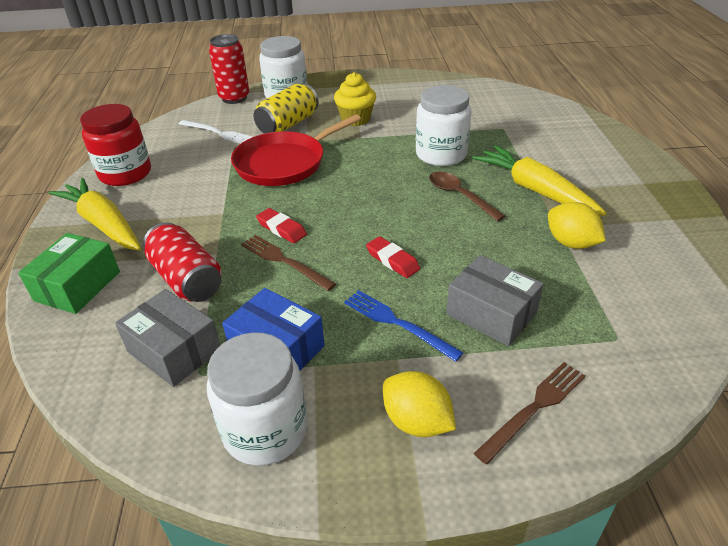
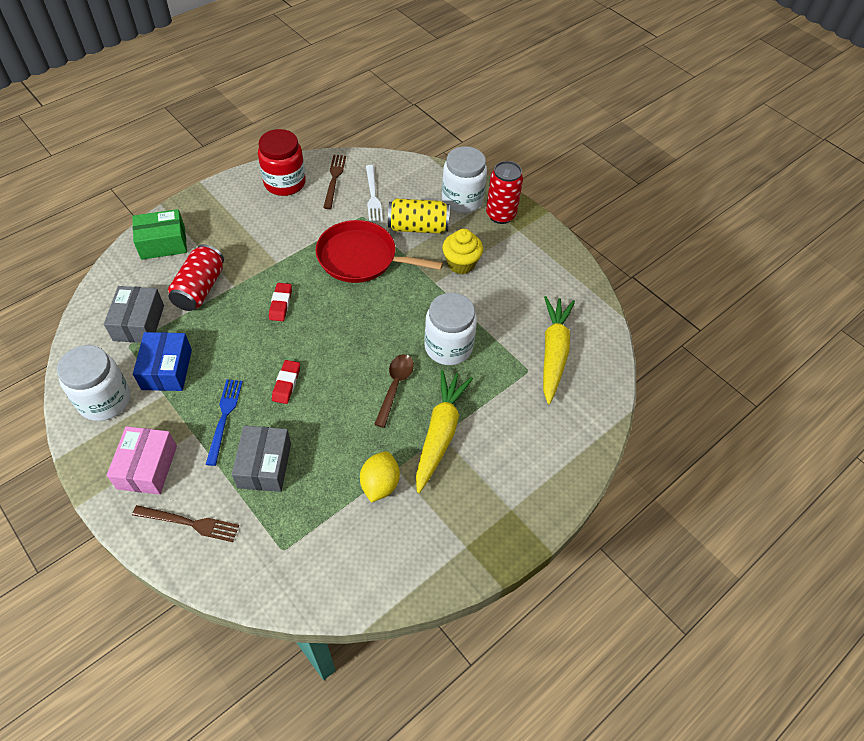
camera: 50 degrees right, 15 degrees up
(103, 224) = (225, 212): yellow carrot -> yellow carrot (553, 352)
(234, 98) = (431, 171): red can -> red can (500, 215)
(284, 261) = (248, 326): brown fork -> brown fork (334, 179)
(417, 422) = (147, 467): yellow lemon -> pink box

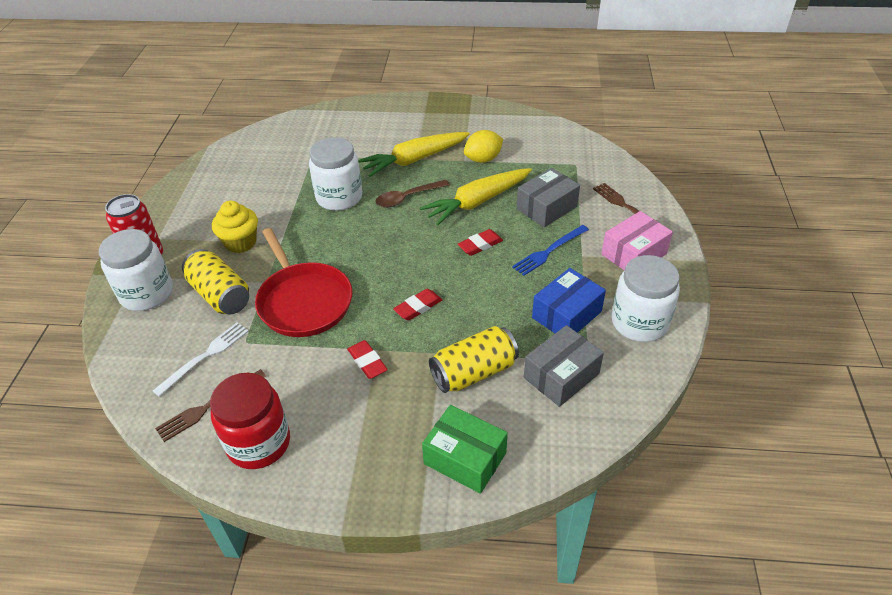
camera: 130 degrees left, 10 degrees down
(200, 288) = (474, 372): red can -> yellow can
(274, 252) = (367, 362): none -> red eraser
(553, 352) = (282, 155): yellow carrot -> yellow carrot (477, 202)

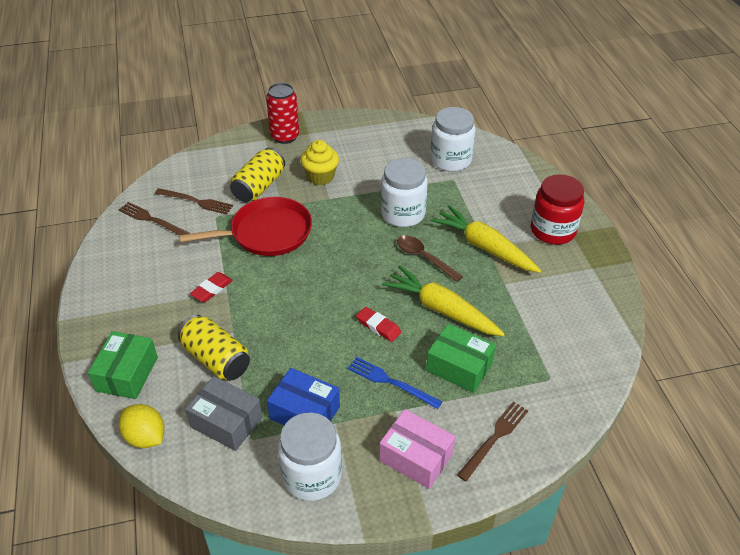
camera: 70 degrees right, 0 degrees up
(146, 293) = (249, 151): white jar -> white jar (451, 160)
(205, 356) = (196, 201): white fork -> brown fork
(259, 443) = (124, 255): red jar -> red jar (553, 230)
(303, 301) = (267, 233): red pan -> red pan turned 150 degrees counterclockwise
(418, 307) = (281, 304): red eraser -> none
(483, 159) = (515, 298): yellow lemon -> yellow lemon (145, 437)
(546, 208) = (459, 367): grey box -> green box

